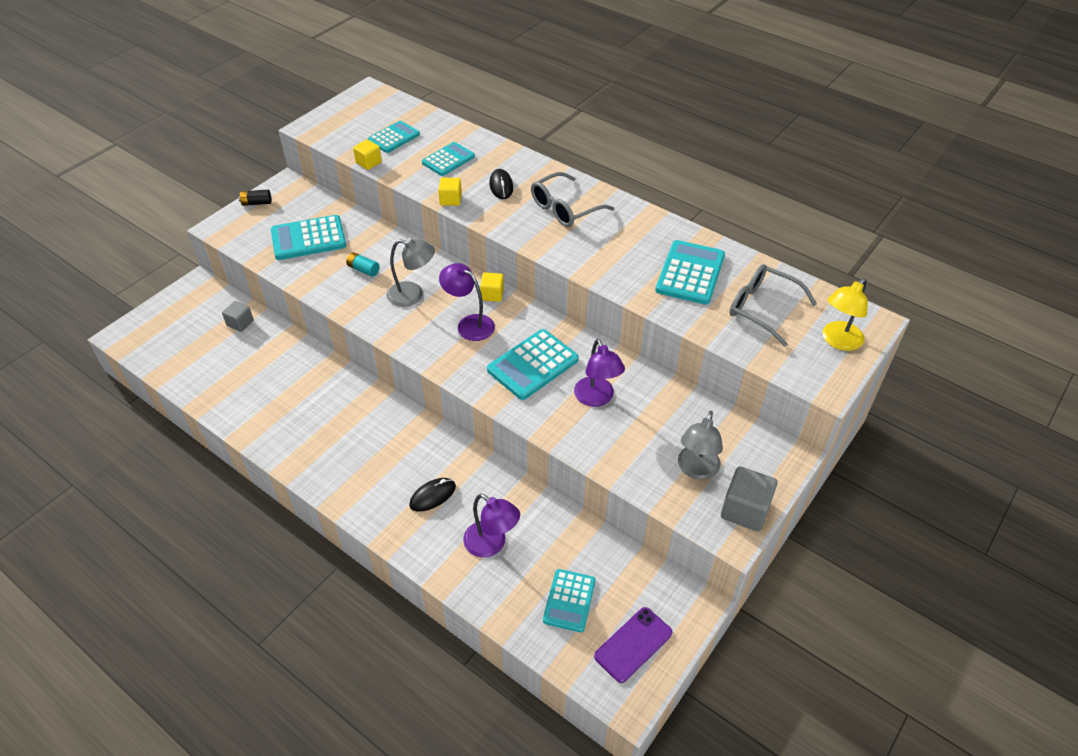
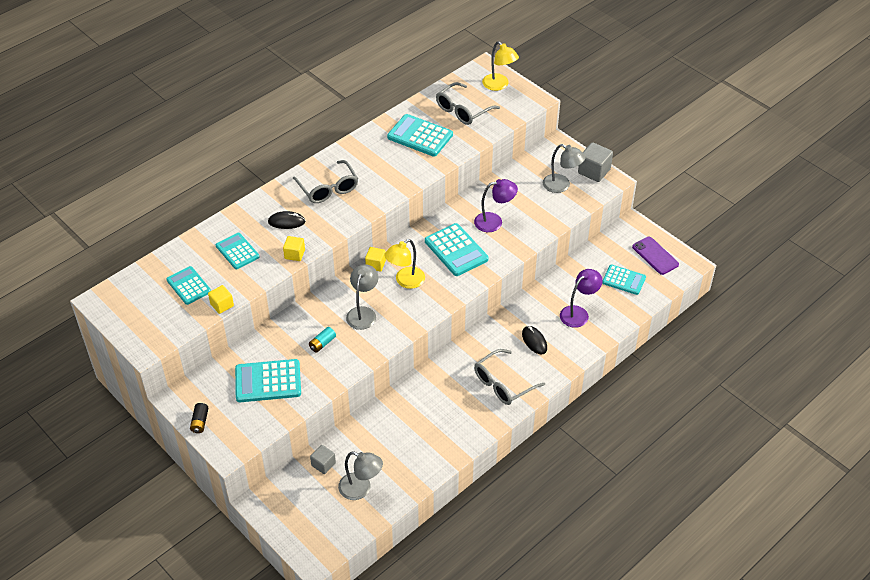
camera: 80 degrees left, 0 degrees up
(205, 357) = (361, 489): none -> grey lamp
(308, 238) = (268, 381): turquoise calculator -> turquoise calculator turned 90 degrees clockwise
(357, 468) = (503, 384): none -> grey glasses
(469, 324) = (405, 281): purple lamp -> yellow lamp

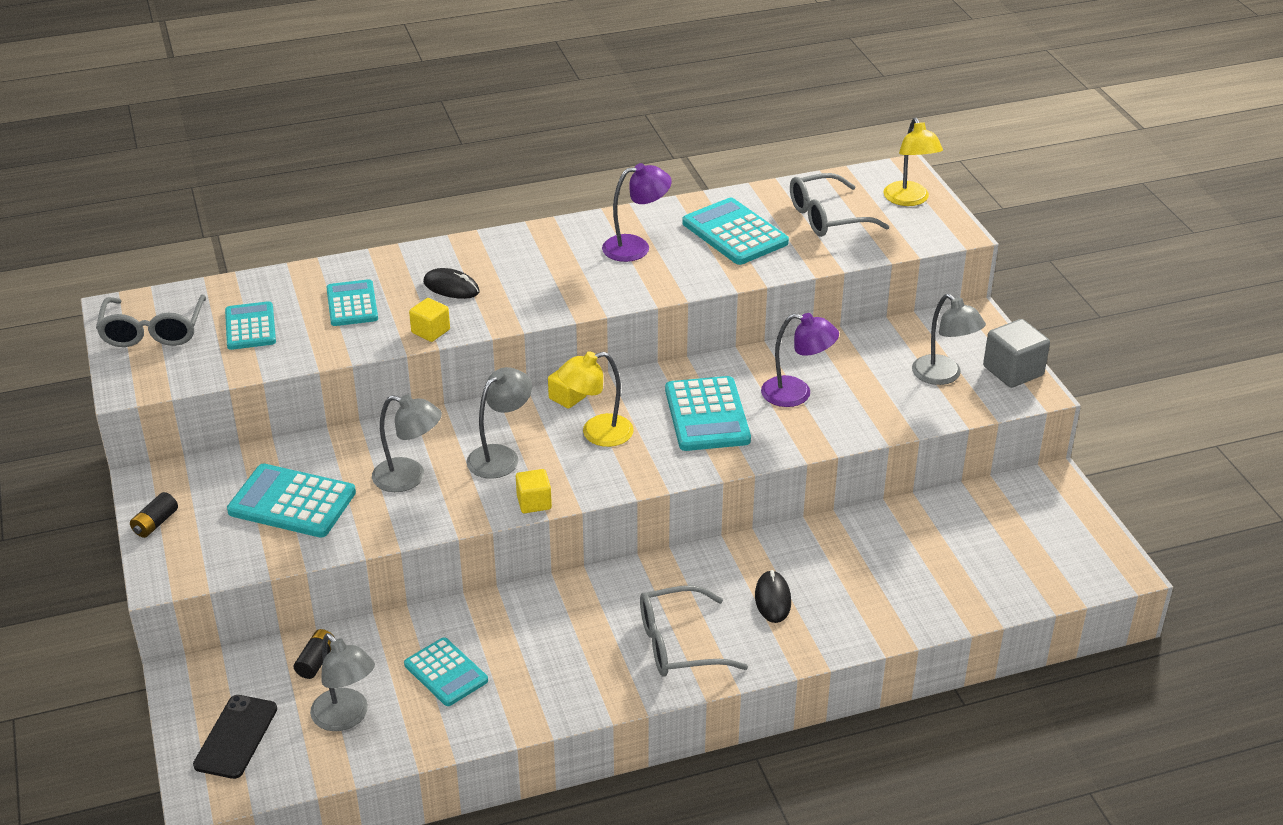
camera: 25 degrees right, 10 degrees down
(222, 305) = (276, 364): yellow cube -> yellow cube (534, 502)
(310, 522) = (236, 737): none -> black phone
(322, 343) = (409, 478): turquoise battery -> grey lamp
(323, 464) = (316, 661): grey cube -> black battery
(328, 189) = (544, 263): grey glasses -> grey glasses (153, 332)
(578, 313) = (875, 582): purple lamp -> purple lamp (636, 247)
(623, 280) = (987, 558): turquoise calculator -> turquoise calculator (446, 673)
(655, 256) = (1066, 539): purple phone -> none

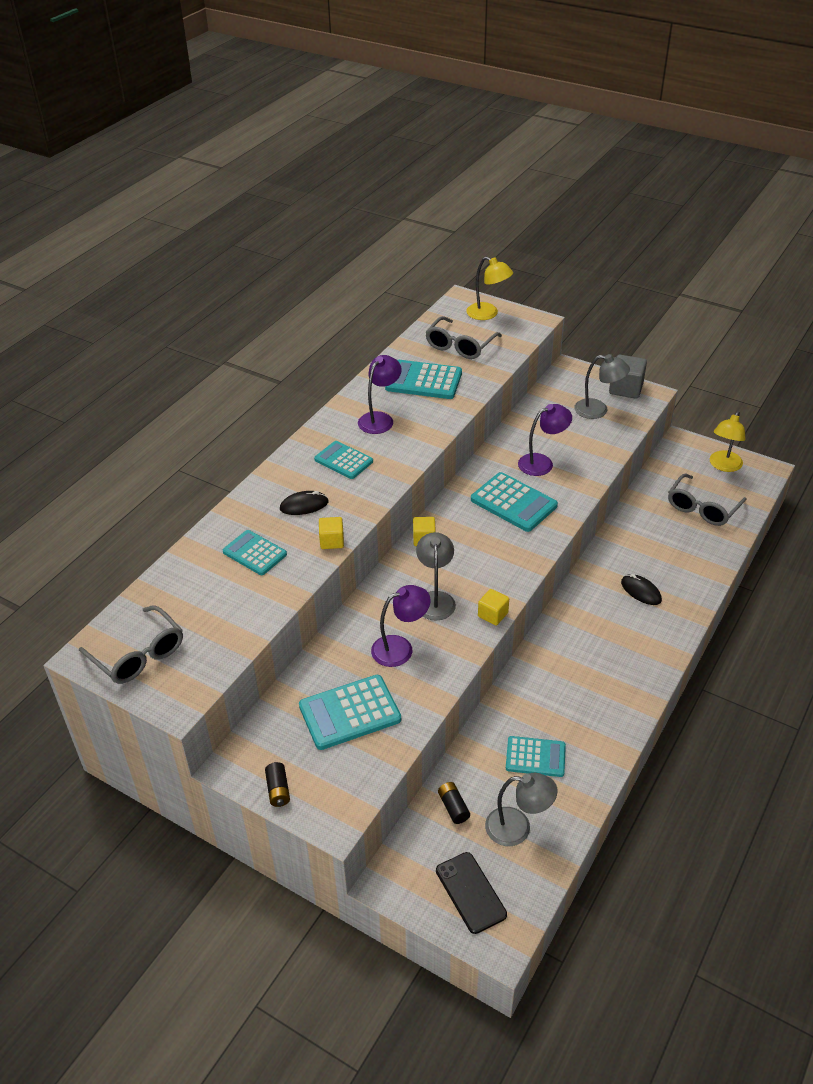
camera: 40 degrees left, 5 degrees up
(250, 327) = (206, 609): turquoise calculator -> turquoise calculator (343, 460)
(409, 478) = (400, 648): grey lamp -> purple lamp
(597, 433) = (470, 550): yellow lamp -> yellow lamp (723, 466)
(678, 644) = (630, 650): grey glasses -> grey glasses (702, 508)

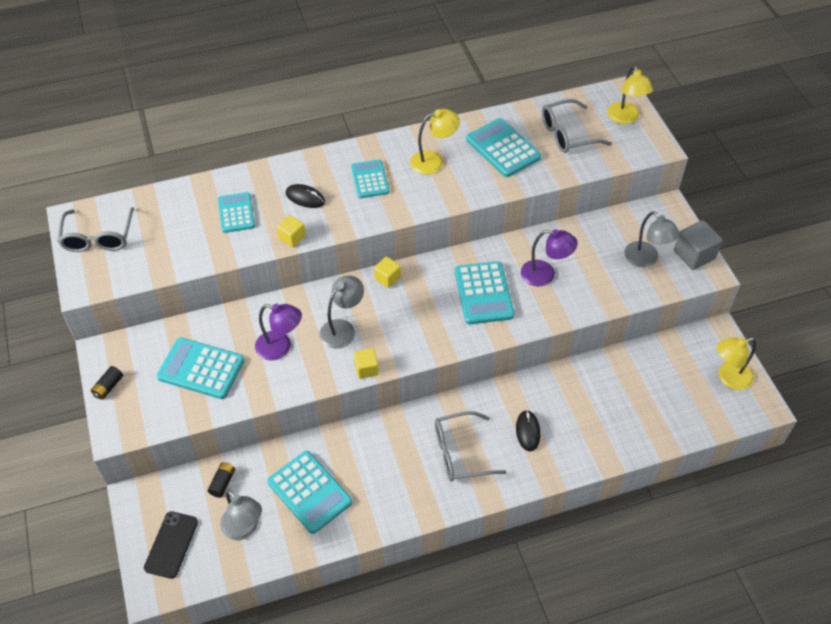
camera: 40 degrees right, 10 degrees up
(380, 419) = (434, 161): purple lamp -> yellow lamp
(535, 757) = (309, 492): turquoise calculator -> turquoise calculator, size x1.50
(702, 508) = (663, 401): grey glasses -> grey glasses (460, 453)

